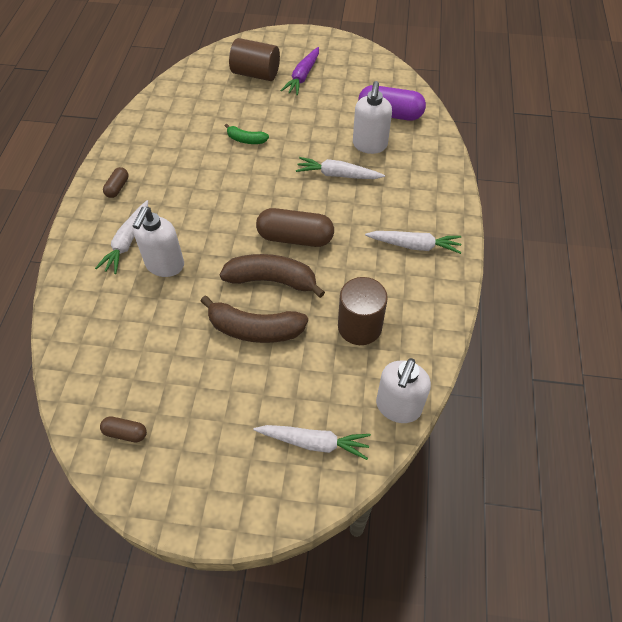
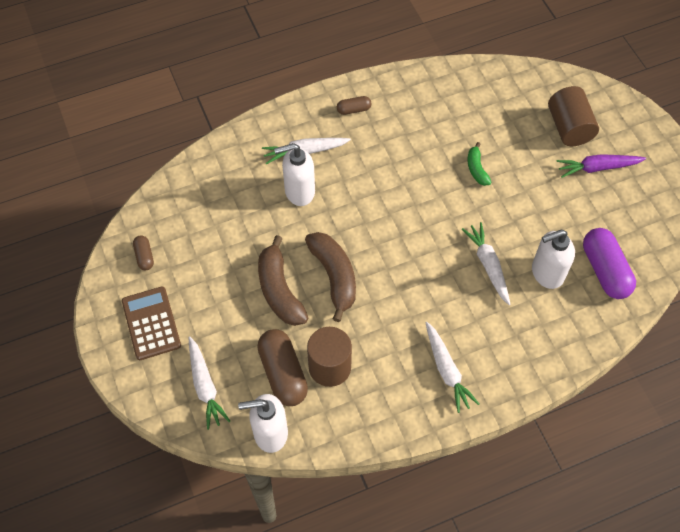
camera: 60 degrees right, 5 degrees up
(209, 462) = (151, 323): none -> brown calculator
(295, 238) = (390, 270): brown capsule -> brown capsule (283, 373)

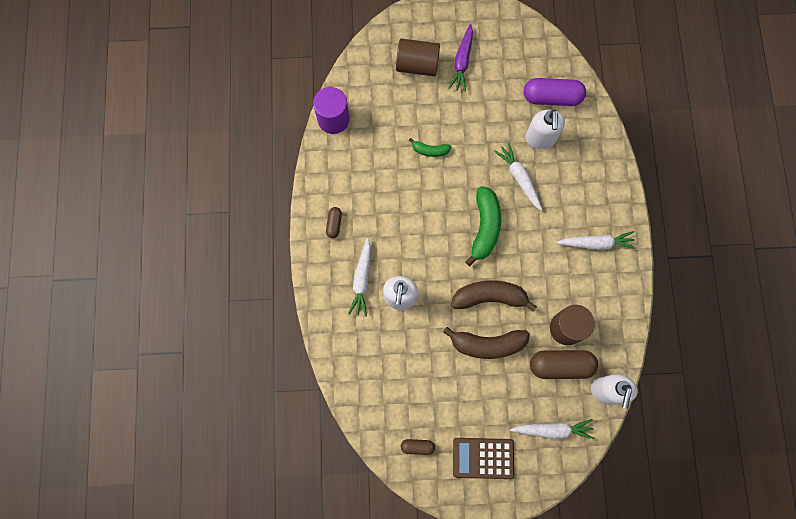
camera: 70 degrees left, 15 degrees up
(412, 248) = (484, 227): none -> green banana
(467, 73) = (333, 119): none -> purple cylinder
(488, 265) = (519, 178): white carrot -> white carrot turned 60 degrees clockwise

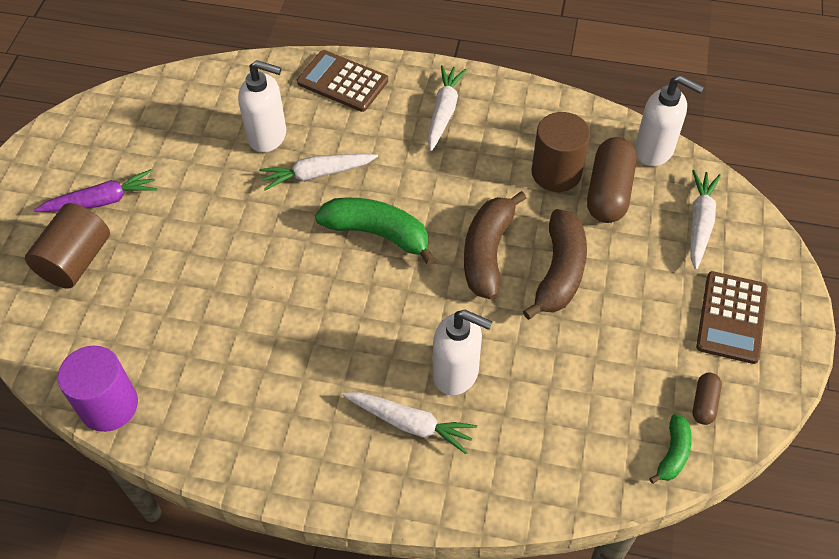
camera: 75 degrees left, 20 degrees down
(334, 224) = (298, 446): brown capsule -> none
(430, 150) = (227, 276): green banana -> green banana (673, 454)
(462, 62) = (102, 201): purple carrot -> purple carrot turned 45 degrees counterclockwise
(552, 97) = (211, 109): purple capsule -> none
(602, 170) = (342, 82): none -> brown calculator

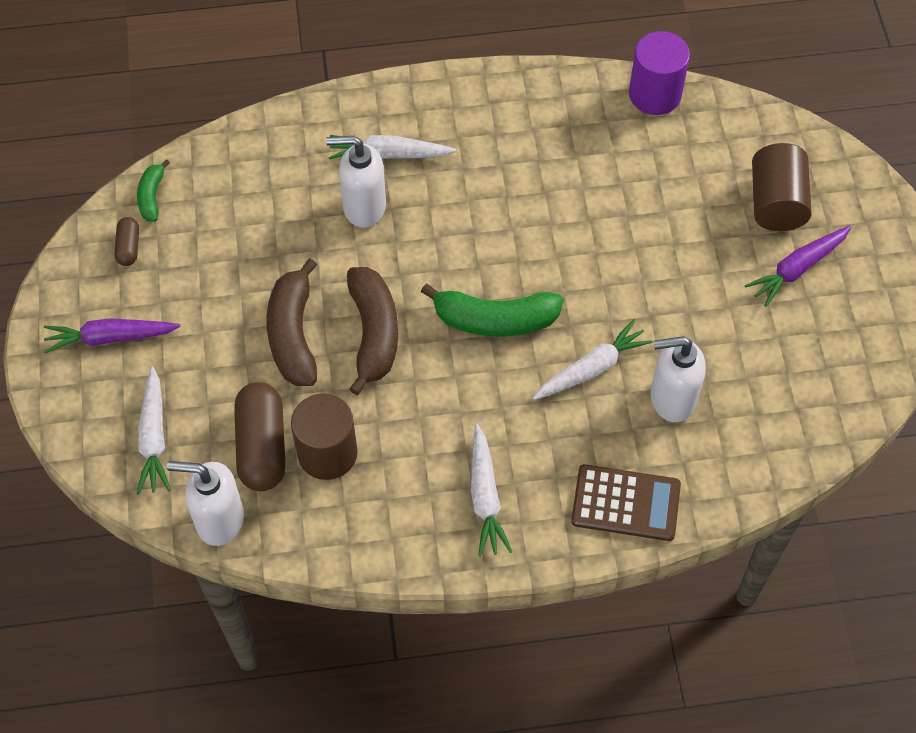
camera: 160 degrees right, 5 degrees up
(731, 317) = (110, 338): brown calculator -> purple carrot

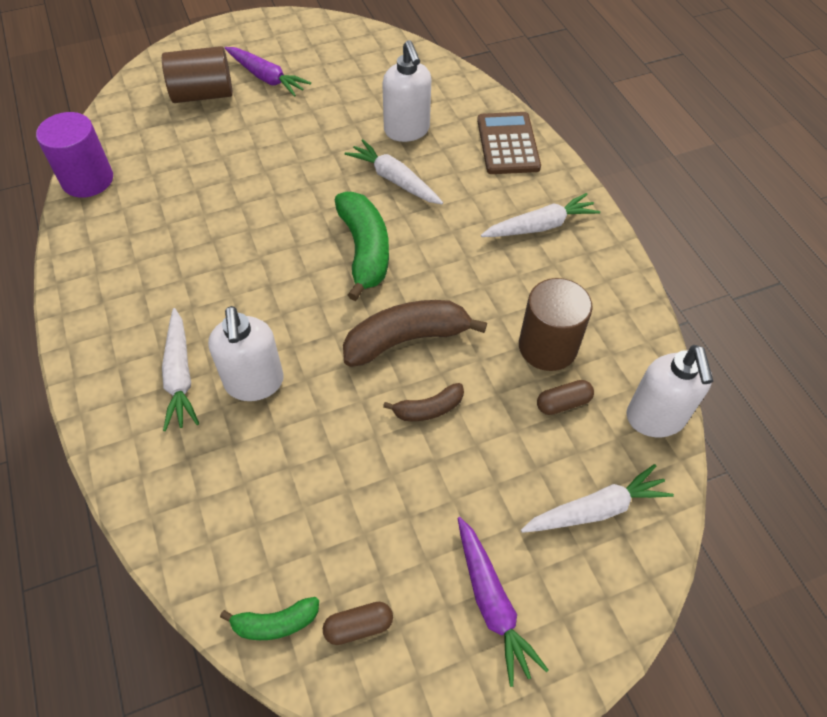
camera: 105 degrees left, 5 degrees down
(262, 446) = (563, 403): brown capsule -> brown capsule, size x0.50
(293, 334) = (428, 409): brown banana -> brown banana, size x0.54

